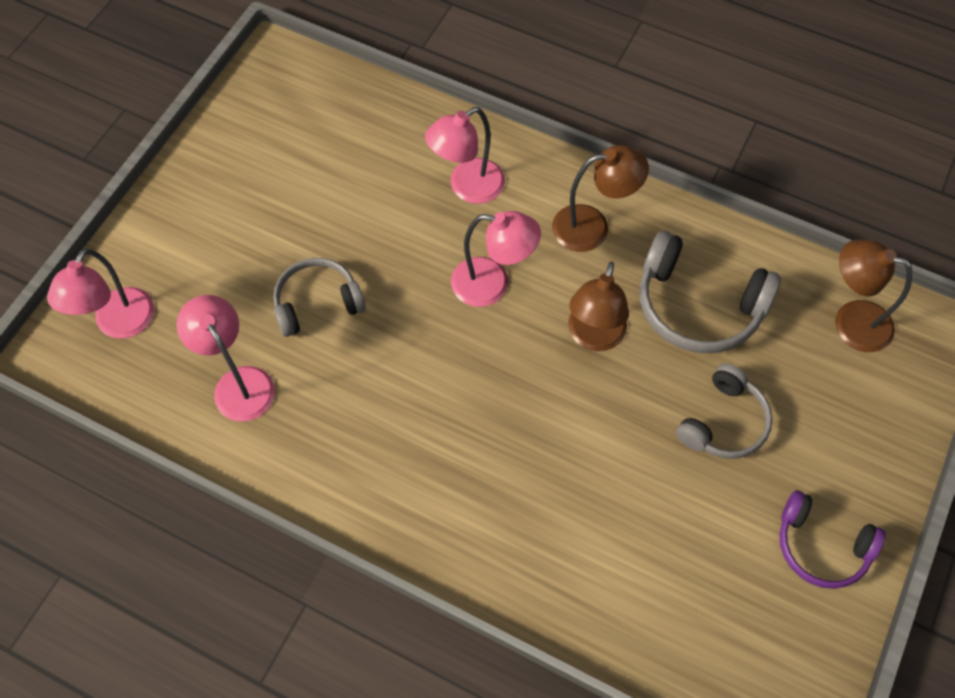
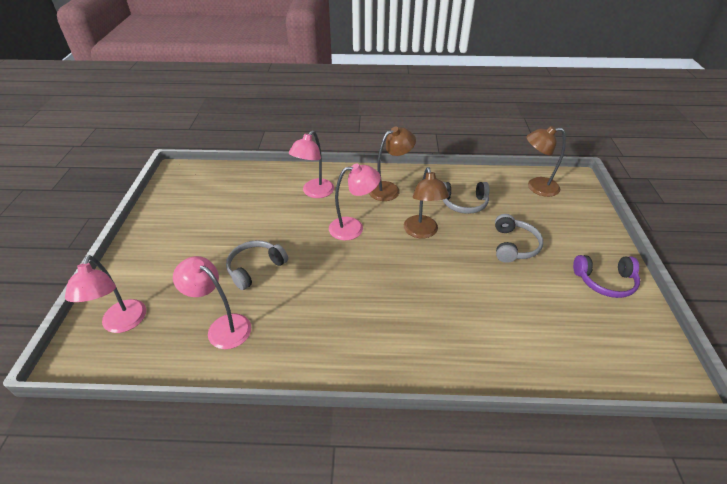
camera: 25 degrees left, 20 degrees down
(698, 306) = (463, 203): grey headphones -> grey headphones, size x0.66

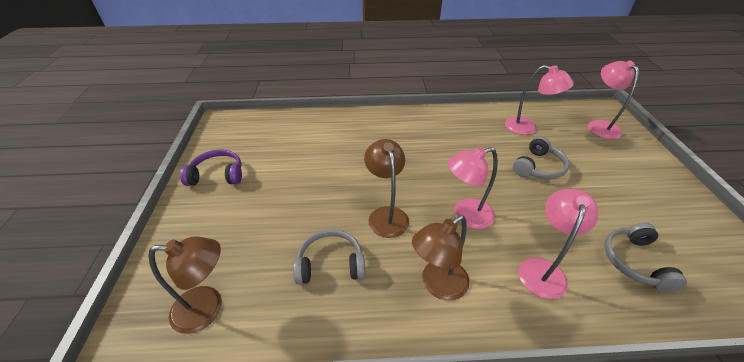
camera: 175 degrees right, 0 degrees up
(514, 245) = (287, 205): grey headphones -> grey headphones (634, 261)

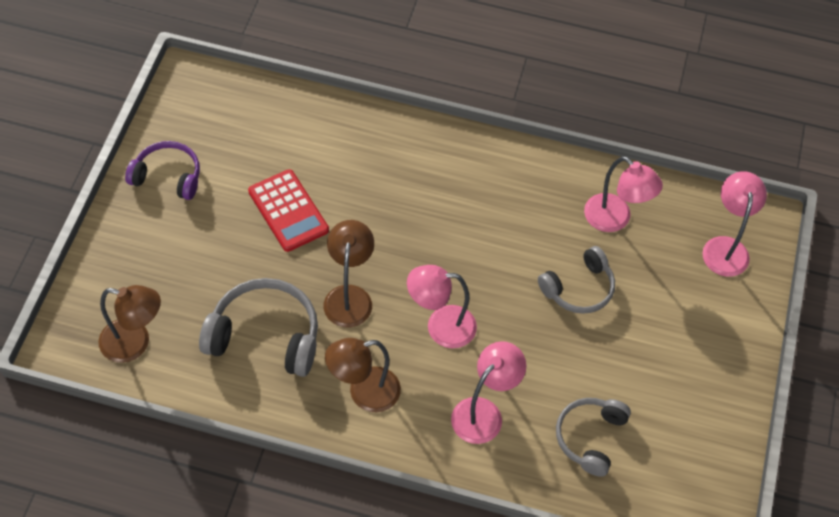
camera: 15 degrees right, 15 degrees up
(316, 173) = (288, 211): none -> red calculator
(330, 264) = (265, 336): grey headphones -> grey headphones, size x1.51

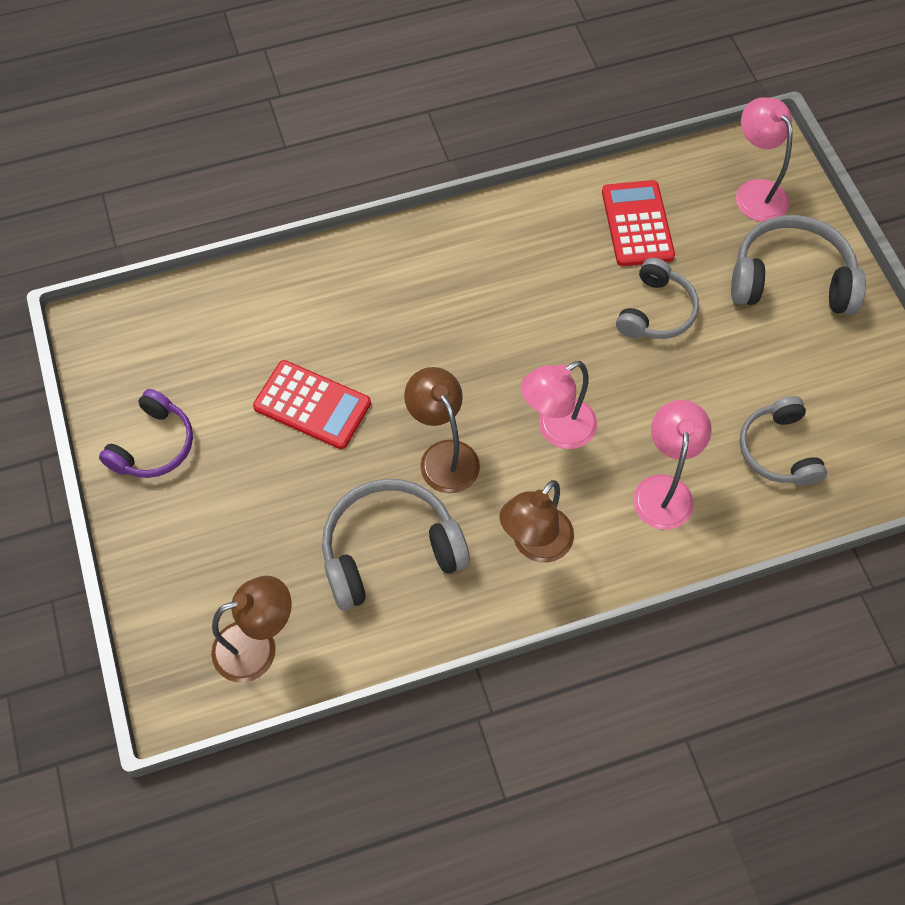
camera: 30 degrees left, 5 degrees up
(168, 176) = (154, 445): purple headphones -> purple headphones turned 135 degrees clockwise
(615, 219) = (637, 224): pink lamp -> red calculator
(701, 325) = (791, 279): none -> grey headphones

